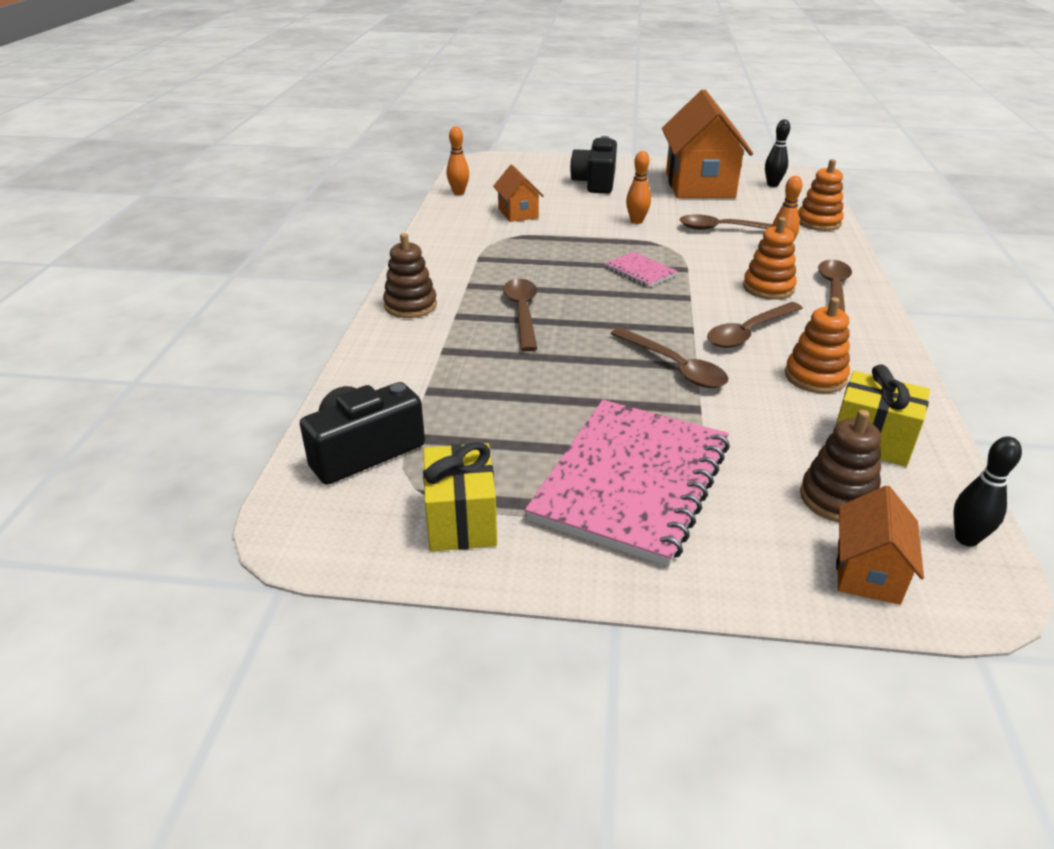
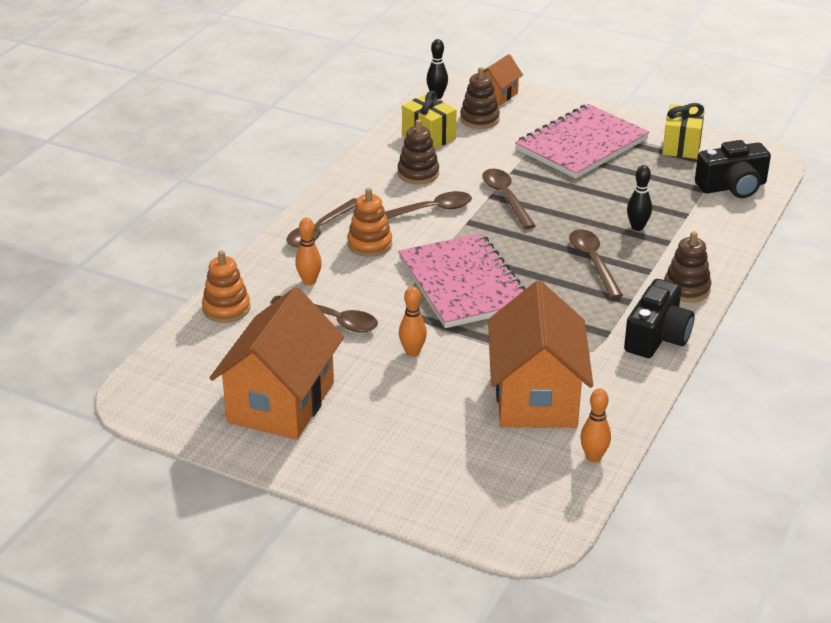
camera: 160 degrees left, 0 degrees up
(518, 213) = (536, 397): orange house -> orange house, size x2.07
(522, 313) = (593, 262): brown spoon -> brown spoon turned 150 degrees clockwise
(595, 182) = (405, 439): black camera -> black camera (657, 337)
(640, 271) = (463, 284): pink notebook -> pink notebook, size x2.25
(772, 185) = (194, 382): black bowling pin -> black bowling pin (637, 227)
(815, 377) = (418, 173): orange stacking toy -> brown stacking toy

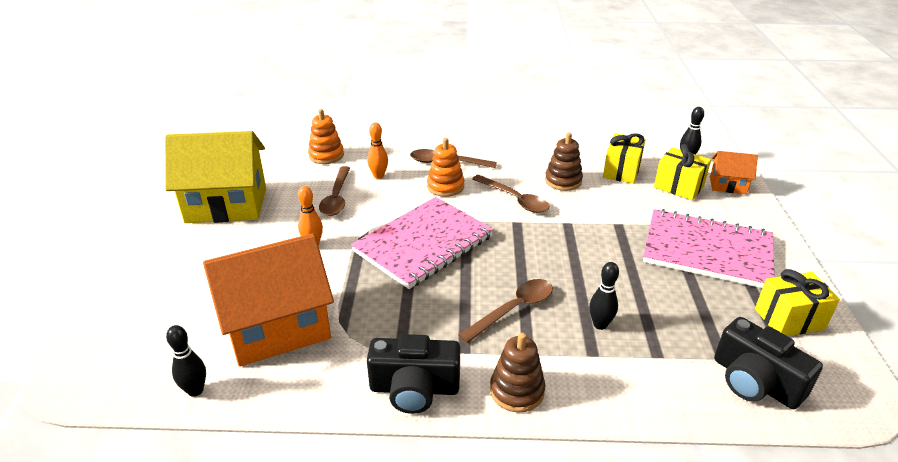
camera: 65 degrees right, 0 degrees up
(281, 402) = (226, 205): orange house -> yellow house
(479, 119) = (678, 187): brown stacking toy -> yellow gift
(506, 198) = (571, 232): brown spoon -> none
(593, 457) = (195, 390): orange bowling pin -> black bowling pin

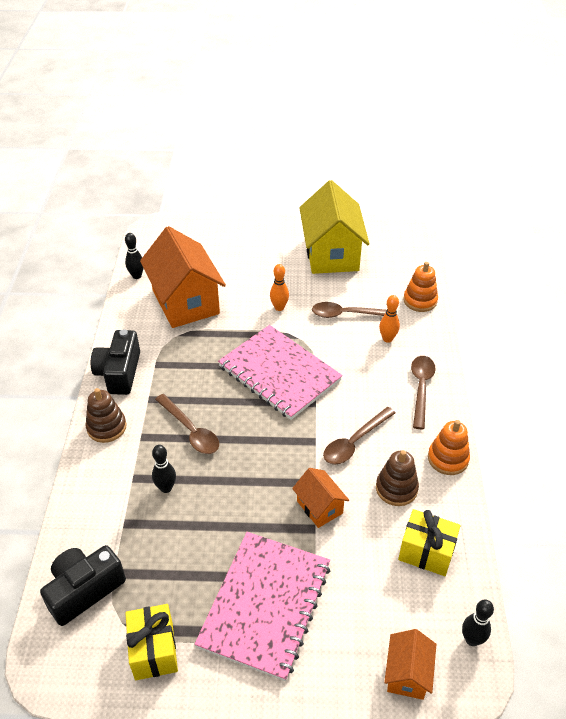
camera: 90 degrees right, 10 degrees up
(445, 186) = (373, 388): orange stacking toy -> orange stacking toy (448, 458)
(594, 220) = (319, 507): none -> orange house
(678, 187) = (397, 610): yellow gift -> none

